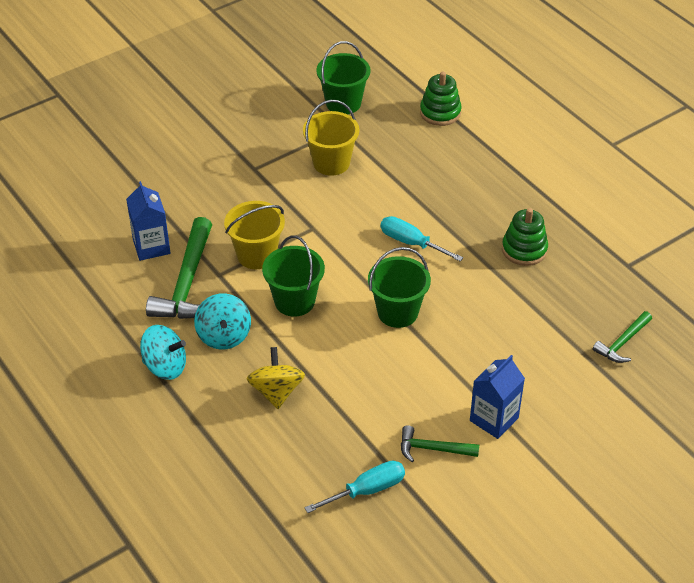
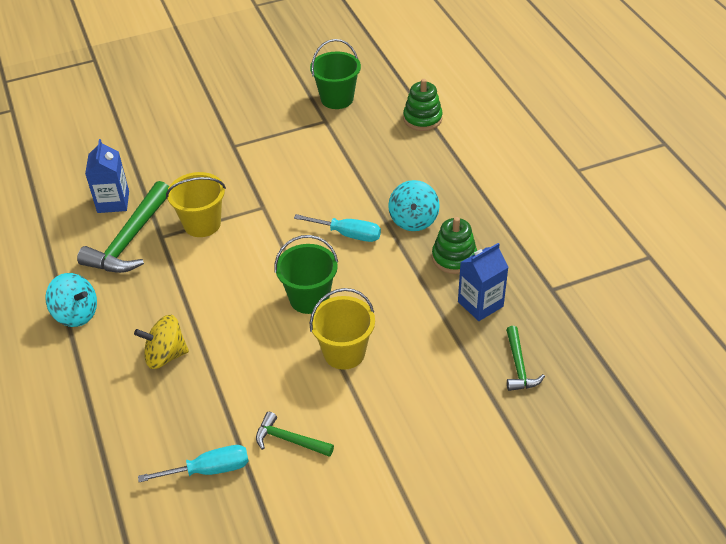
camera: 15 degrees right, 0 degrees up
(224, 336) = (141, 294): turquoise spinning top -> turquoise spinning top (413, 220)
(276, 391) = (165, 355): yellow spinning top -> yellow spinning top turned 105 degrees counterclockwise
(294, 301) = (218, 272): green bucket -> none
(331, 163) = (304, 150): yellow bucket -> yellow bucket (344, 352)
(411, 243) = (348, 234): turquoise screwdriver -> turquoise screwdriver turned 150 degrees clockwise
(494, 419) = (361, 421): blue carton -> blue carton (480, 304)
(622, 343) = (518, 366): green hammer -> green hammer turned 60 degrees counterclockwise

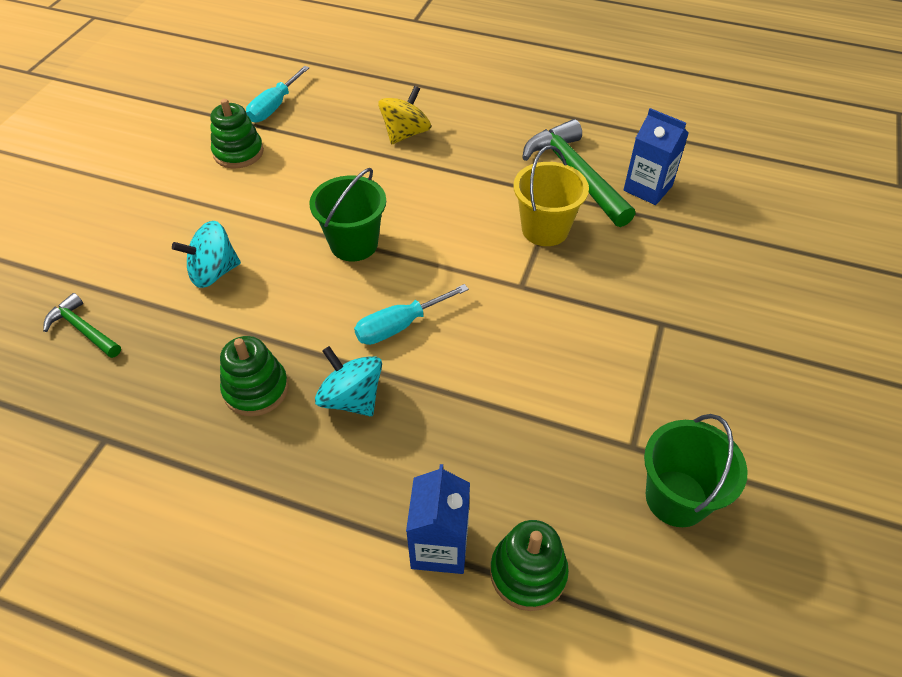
camera: 130 degrees right, 5 degrees up
(76, 313) = (513, 111): turquoise spinning top -> turquoise spinning top (214, 272)
(289, 440) = (238, 152): green hammer -> green stacking toy
(344, 352) = (267, 228): yellow bucket -> none
(480, 304) = (177, 360): blue carton -> blue carton (439, 546)

